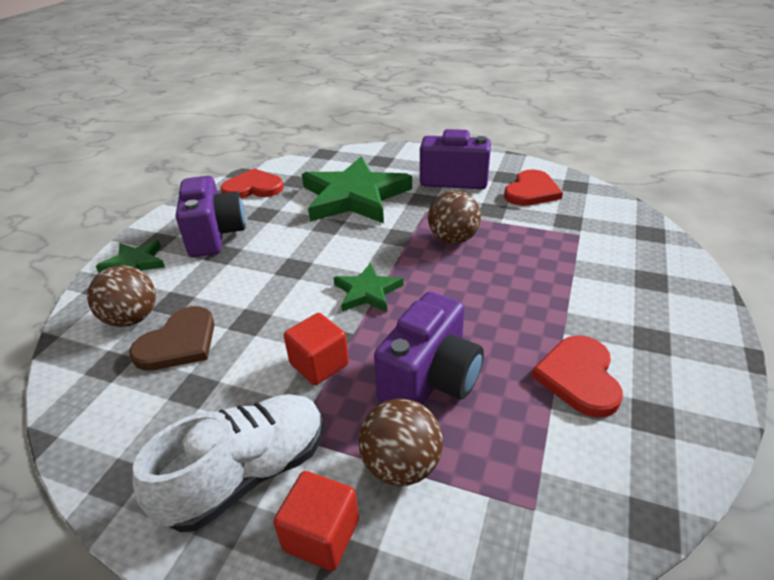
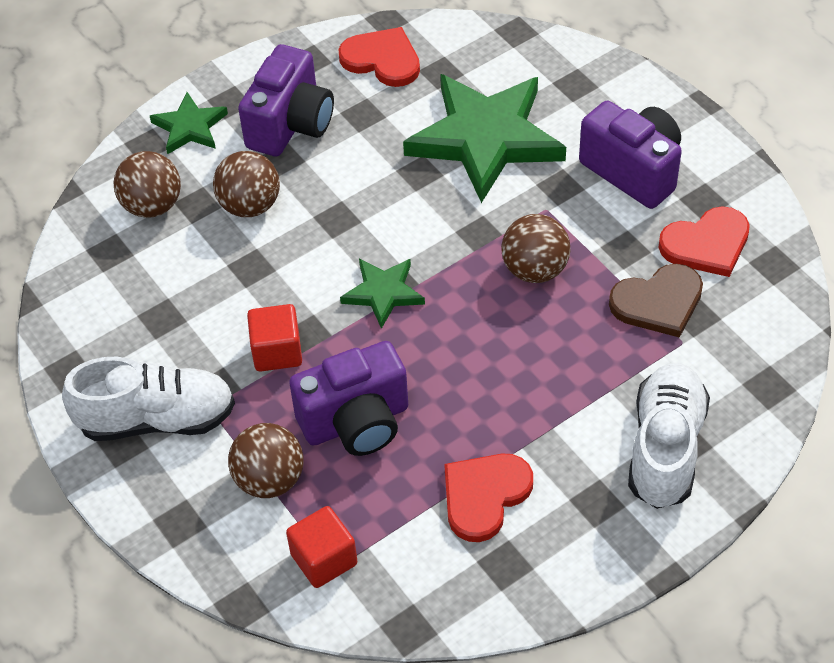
camera: 35 degrees right, 15 degrees up
(179, 342) = (176, 258): brown heart -> brown heart (658, 302)
(218, 286) = (250, 205): none -> brown ball
(321, 535) = (176, 494): red cube -> red cube (324, 559)
(645, 287) = (665, 448): none -> white shoe

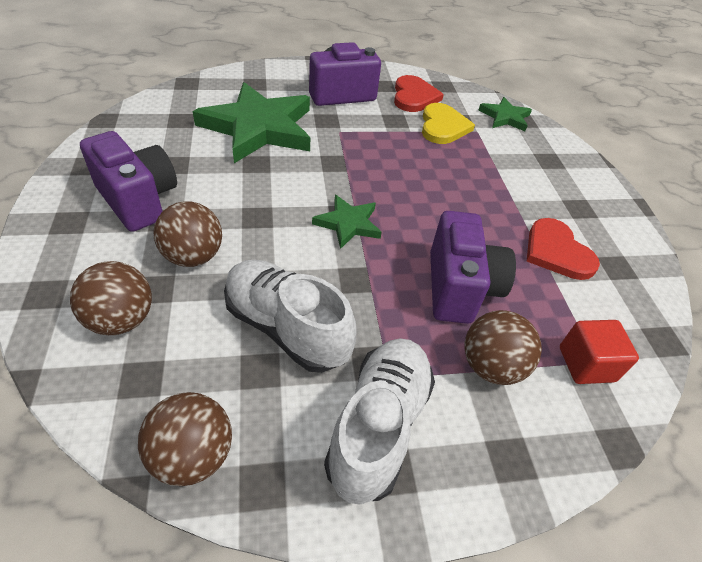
camera: 70 degrees left, 5 degrees down
(190, 127) = (64, 256): green star -> green star (505, 117)
(277, 351) = (360, 304): red cube -> none
(382, 59) = (136, 136): red heart -> none
(535, 269) = (383, 155): brown ball -> brown ball (193, 455)
(658, 302) = (443, 126): brown heart -> yellow heart
(665, 448) = (549, 167): white shoe -> white shoe (286, 328)

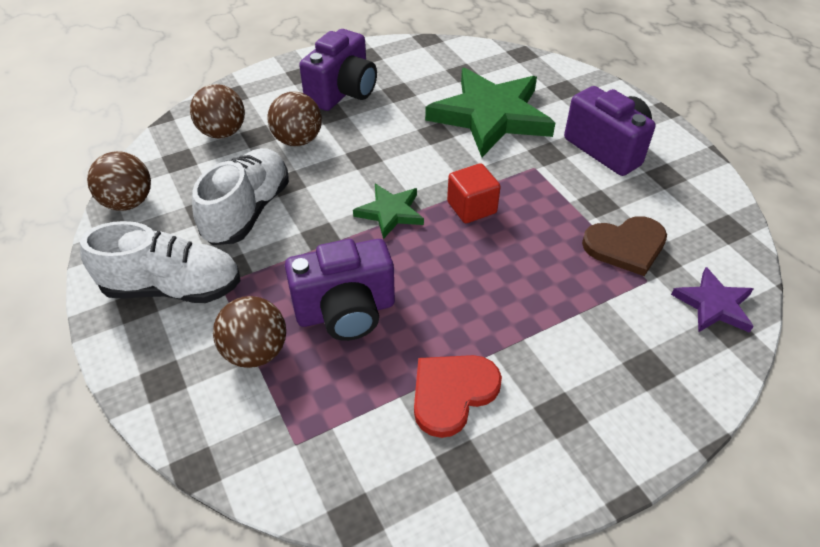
camera: 75 degrees right, 0 degrees up
(414, 96) = (668, 206): red heart -> none
(443, 126) = (626, 246): yellow heart -> brown heart
(505, 117) = (714, 305): green star -> purple star
(586, 364) = (287, 434): red cube -> red cube (471, 207)

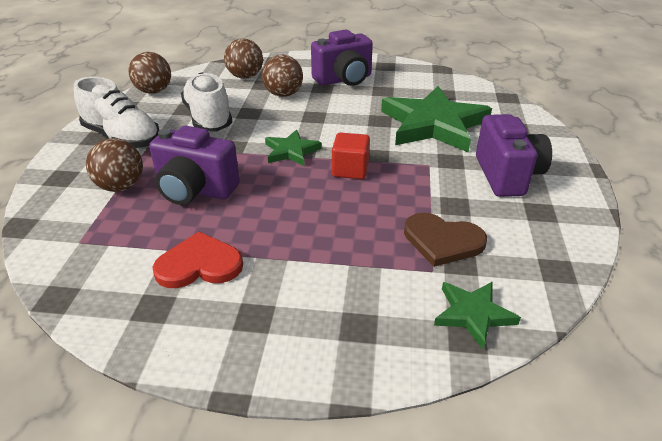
camera: 35 degrees right, 10 degrees down
(247, 211) = (208, 118): white shoe -> white shoe turned 75 degrees counterclockwise
(714, 305) = (473, 314): purple star -> green star

